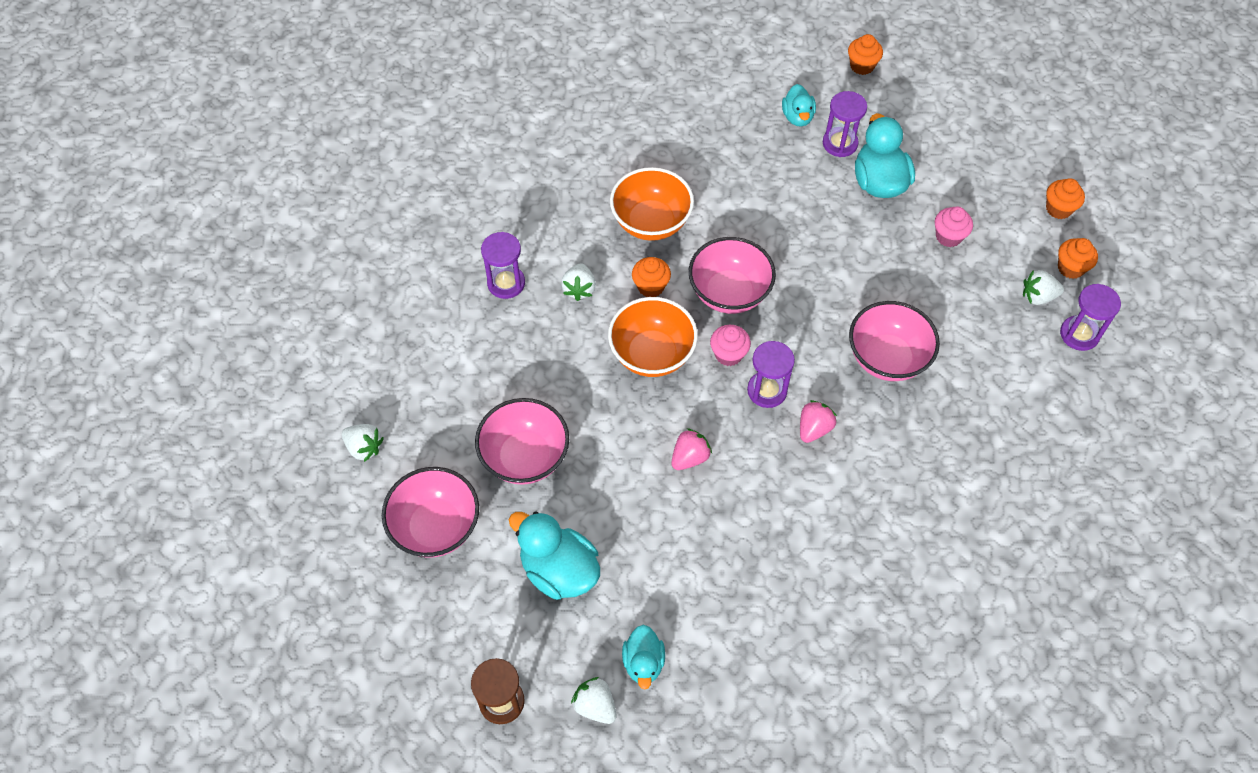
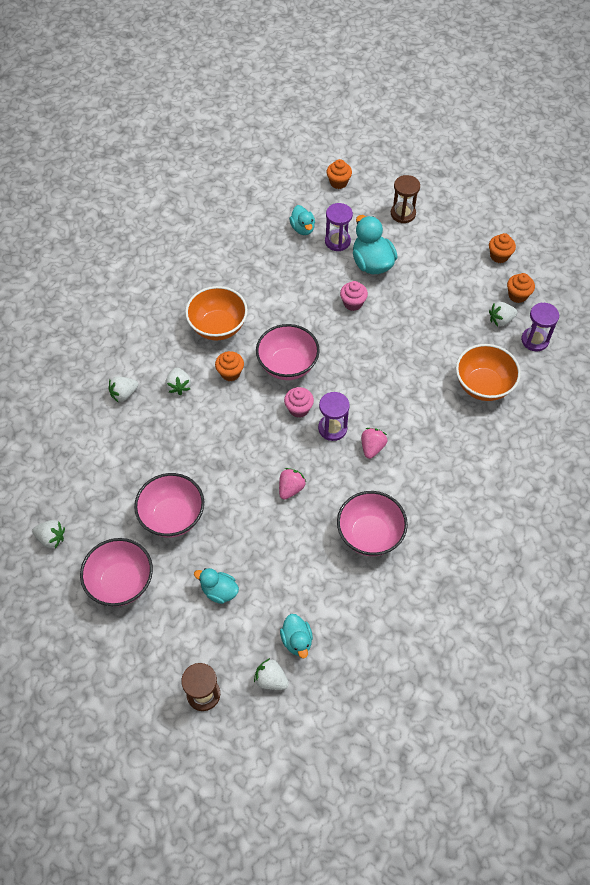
camera: 15 degrees left, 0 degrees up
(506, 283) = (124, 394): purple hourglass -> white strawberry
(559, 570) = (219, 591): turquoise duck -> turquoise duck, size x0.60
(652, 354) = (244, 421): orange bowl -> orange bowl (483, 385)
(887, 358) = (409, 386): pink bowl -> pink bowl (370, 535)
(939, 125) = (403, 214): none -> brown hourglass
(948, 236) = (429, 291): pink cupcake -> pink cupcake (353, 303)

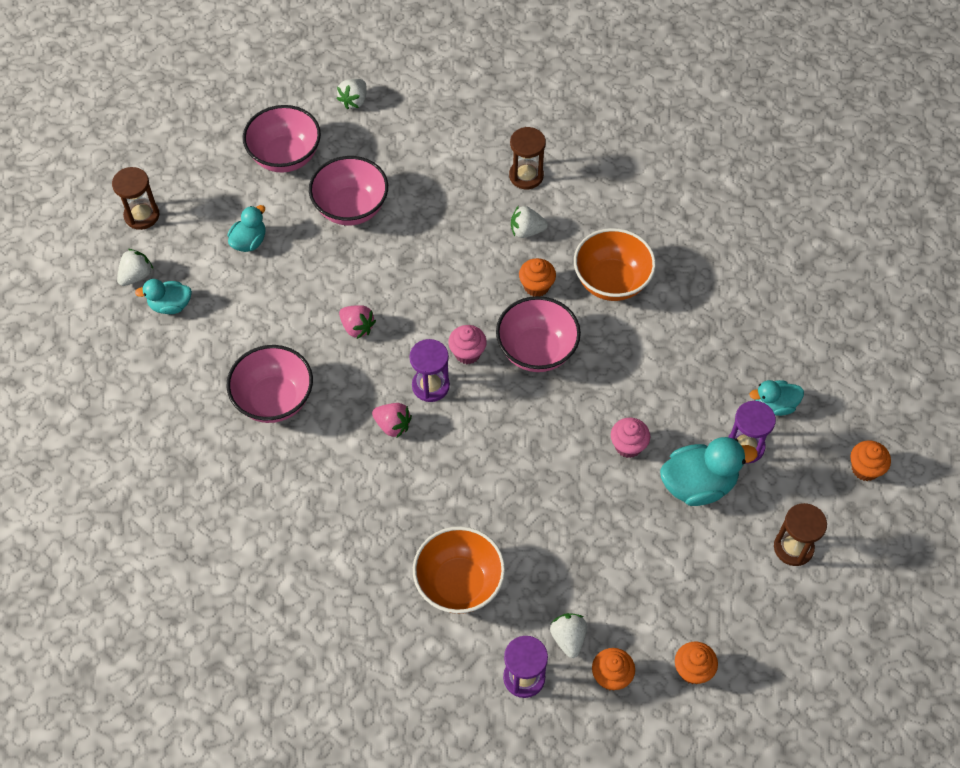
camera: 100 degrees right, 0 degrees up
(124, 394) = (526, 176): white strawberry -> brown hourglass

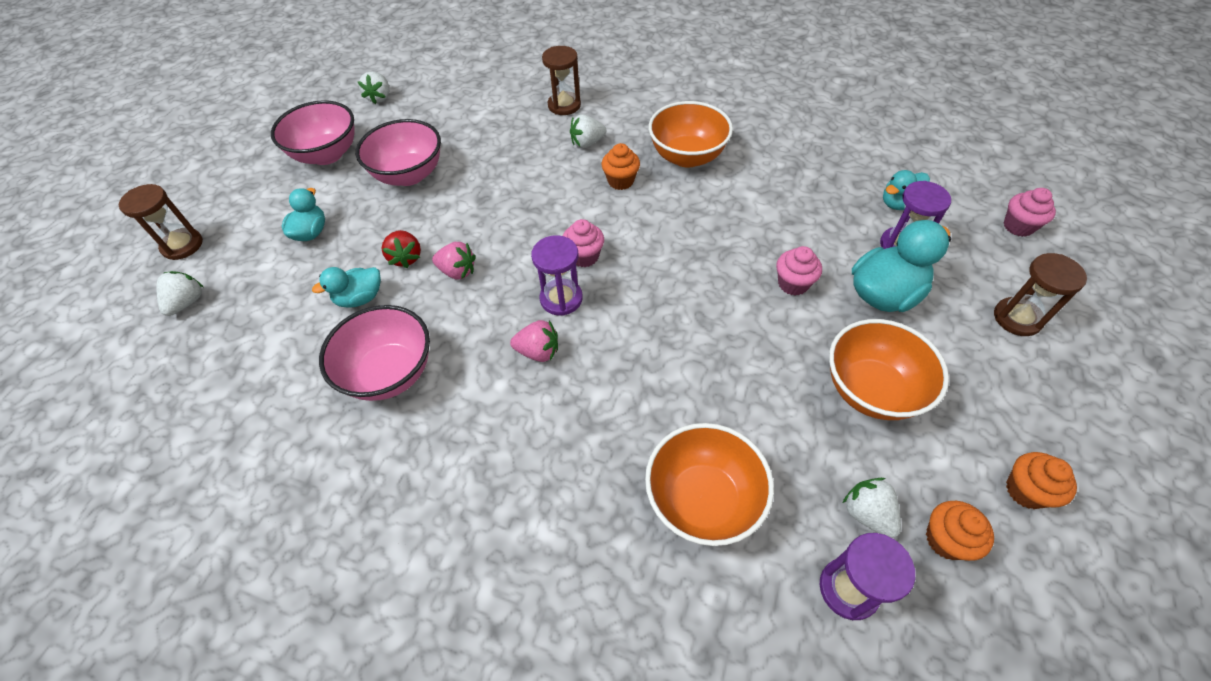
camera: 20 degrees left, 5 degrees down
(170, 305) = (235, 318): turquoise duck -> turquoise duck (360, 298)
(320, 298) = (406, 258): none -> red strawberry
(536, 351) = (652, 232): pink bowl -> none
(631, 556) = (871, 390): none -> orange bowl
(865, 469) = (1018, 226): orange cupcake -> pink cupcake

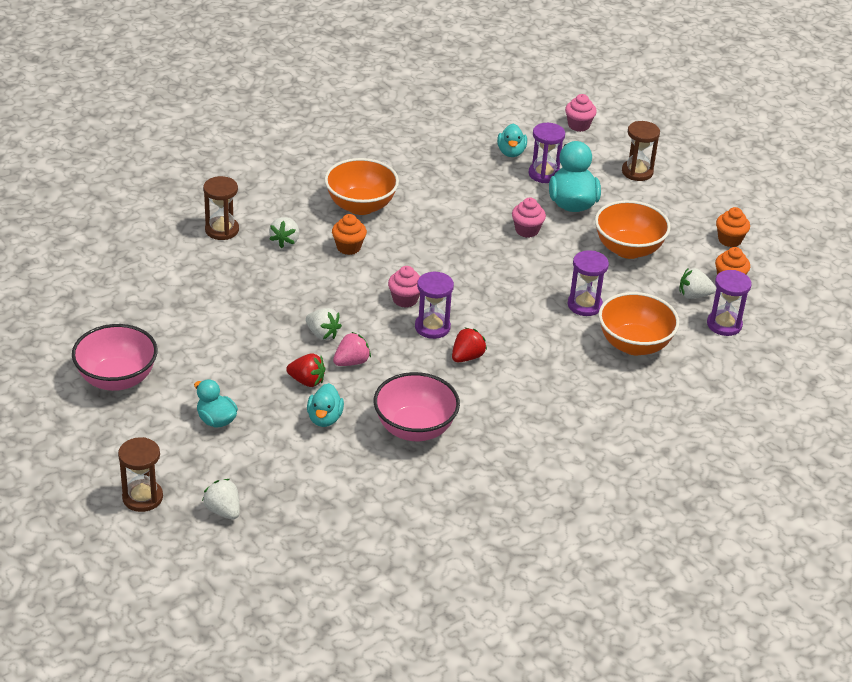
camera: 60 degrees left, 15 degrees down
(380, 98) = (69, 320): white strawberry -> white strawberry (322, 334)
(409, 175) = (207, 344): pink bowl -> none
(538, 351) = (467, 357): pink strawberry -> red strawberry
(725, 405) = (584, 305): none -> purple hourglass

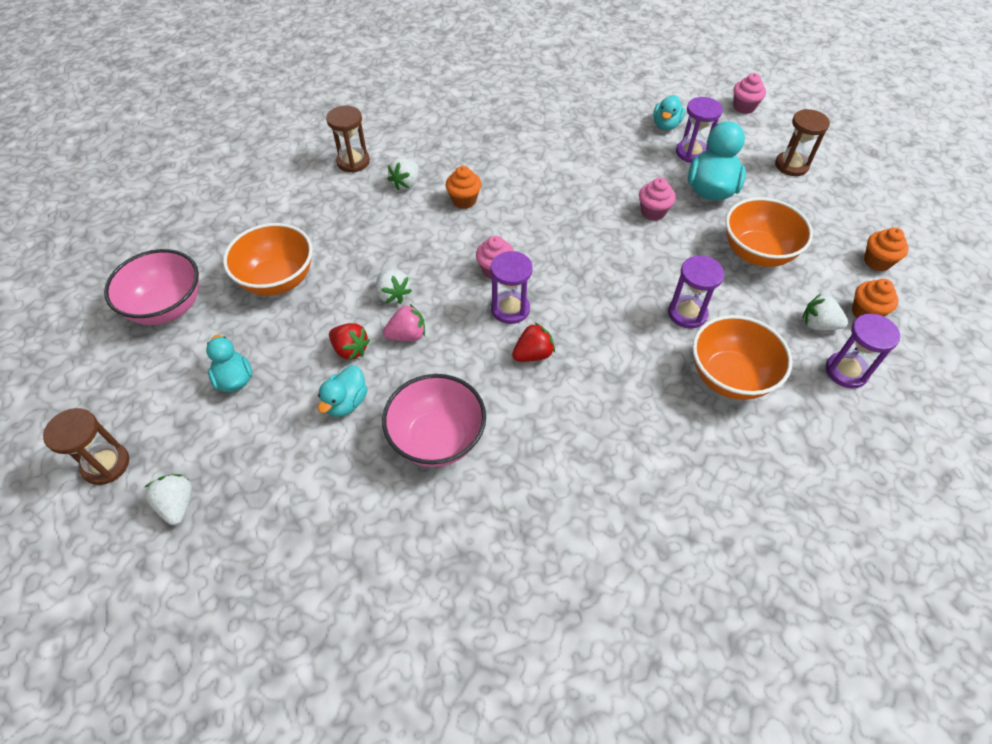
camera: 20 degrees right, 15 degrees up
(360, 206) = (495, 158): orange bowl -> orange bowl (278, 280)

